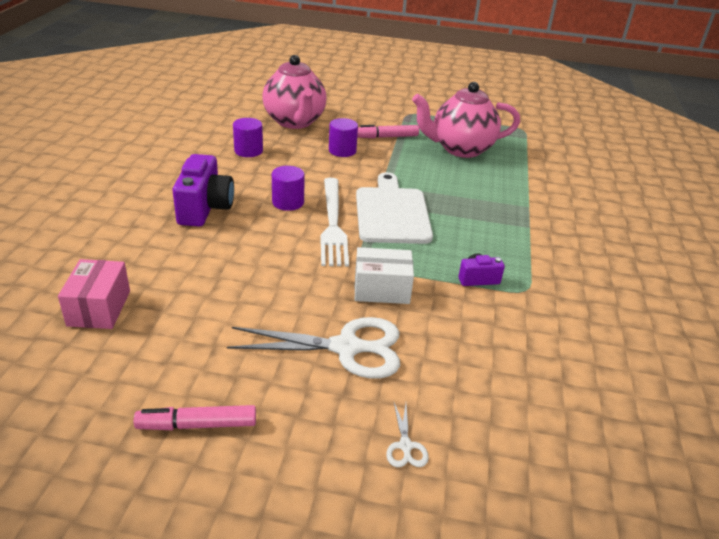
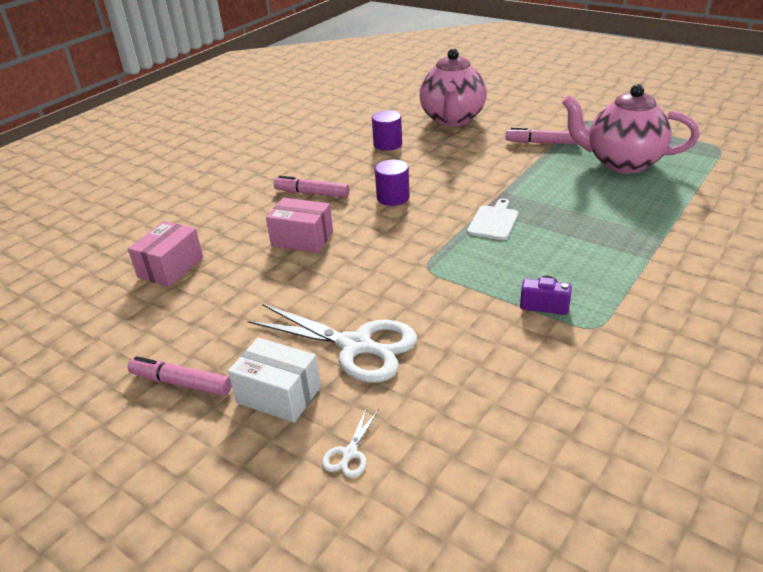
camera: 30 degrees right, 0 degrees up
(205, 208) = (312, 194): purple camera -> pink marker
(225, 255) = (302, 239): none -> pink box
(333, 224) = (424, 224): white fork -> none
(342, 150) = (483, 152): purple cylinder -> none
(381, 289) = (430, 296): white box -> white box (279, 395)
(391, 213) = (493, 221): white cutting board -> white cutting board, size x0.52

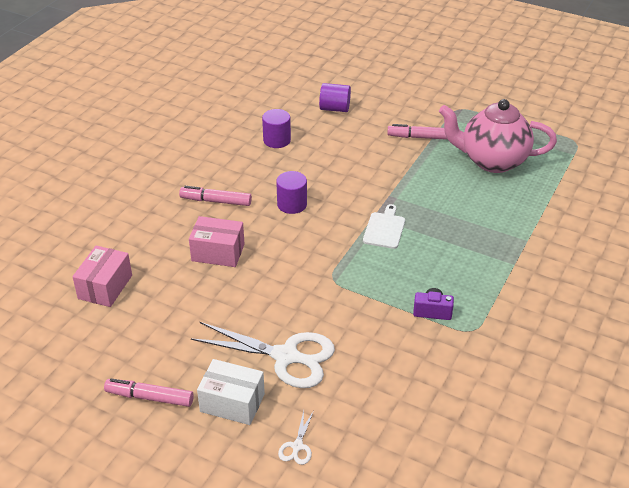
camera: 10 degrees left, 5 degrees up
(452, 120) = (334, 108): pink teapot -> purple cylinder

